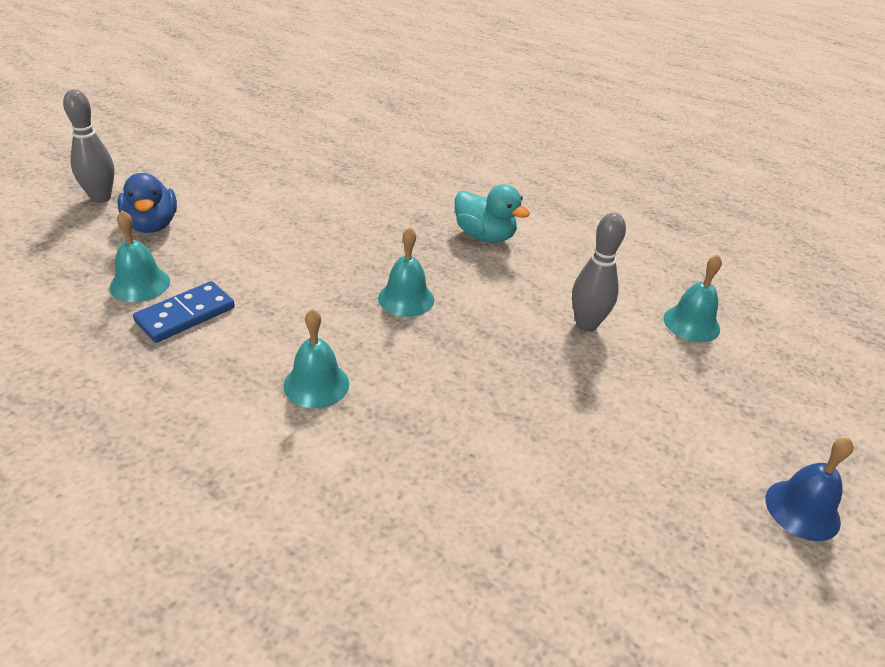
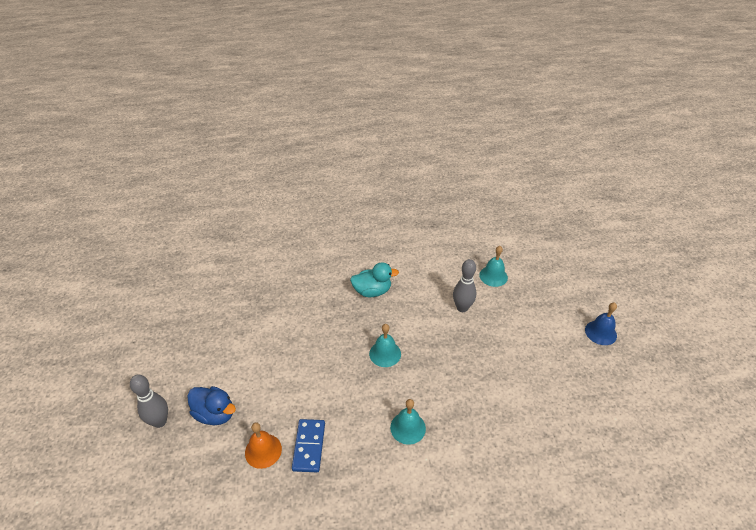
camera: 40 degrees left, 5 degrees up
(140, 284) = (263, 451): turquoise bell -> orange bell

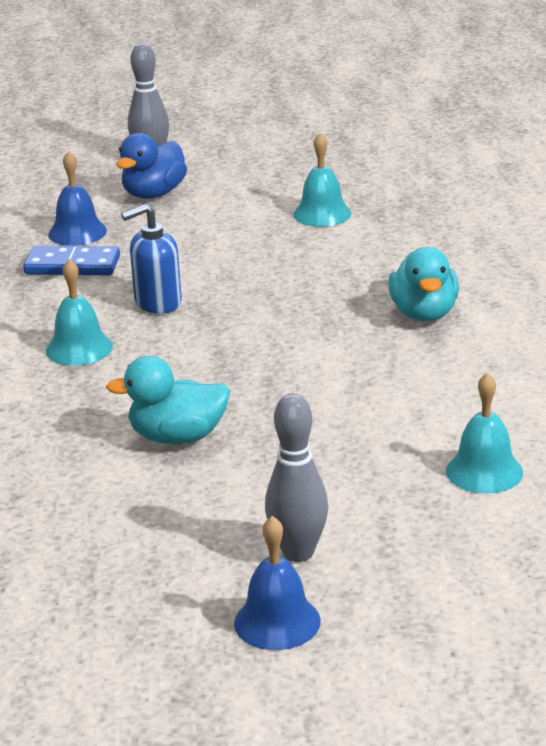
camera: 95 degrees right, 15 degrees down
(263, 451) = (77, 232): orange bell -> blue bell
(358, 396) = (157, 303): none -> blue soap dispenser
(385, 353) = (251, 327): turquoise bell -> turquoise bell (322, 214)
(462, 308) = (372, 419): grey bowling pin -> grey bowling pin (298, 552)
(486, 374) = (177, 437): none -> turquoise duck

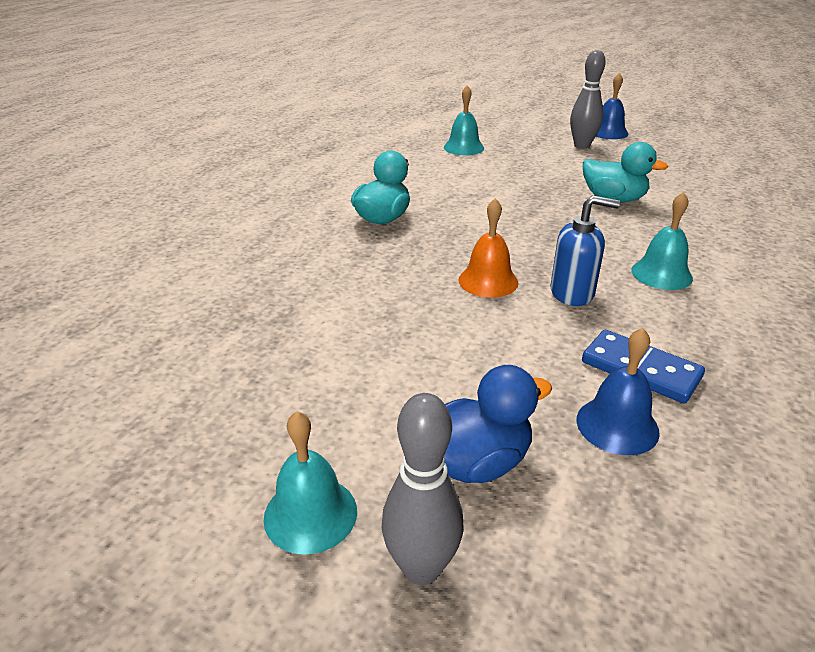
camera: 150 degrees left, 5 degrees up
(243, 288) = (488, 281): none -> orange bell
(322, 214) = (329, 337): turquoise bell -> turquoise bell (310, 514)

